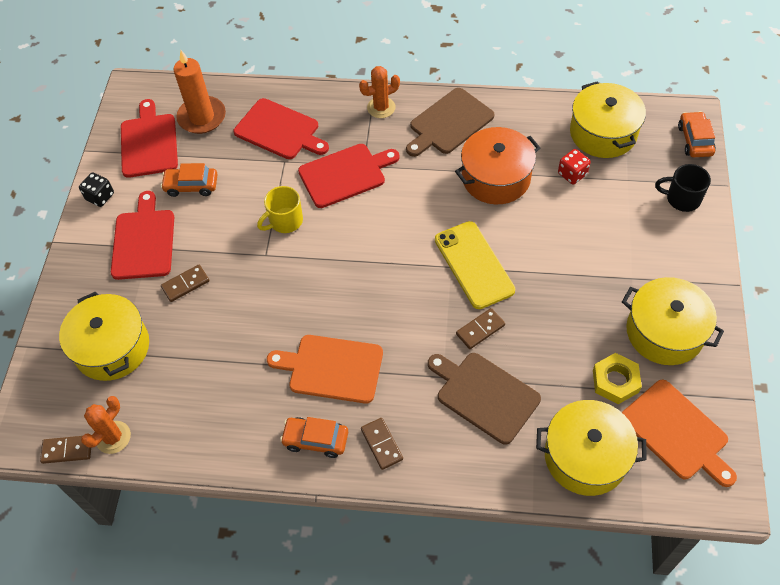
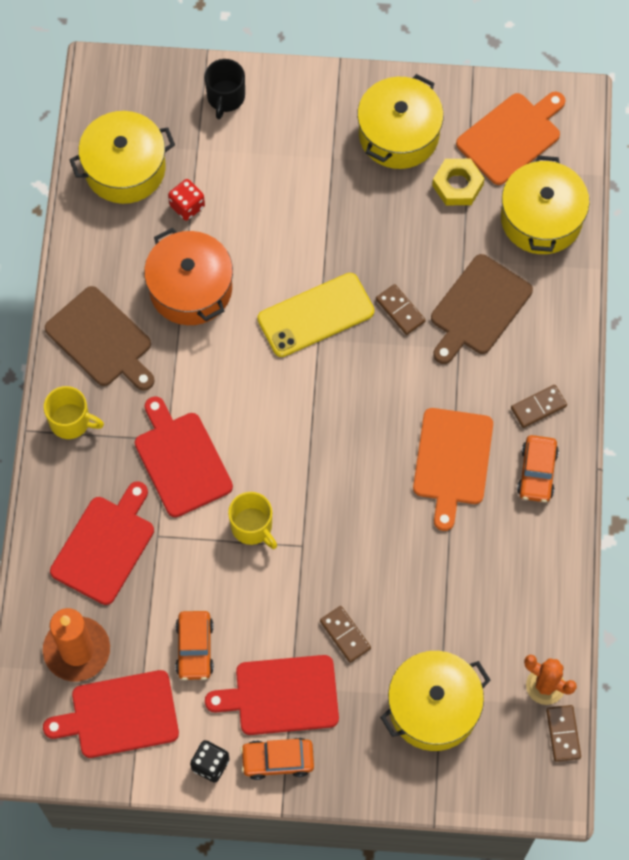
camera: 95 degrees left, 10 degrees up
(381, 108) = (71, 421): orange cactus -> yellow mug
(695, 140) = (140, 74): orange car -> orange car (277, 760)

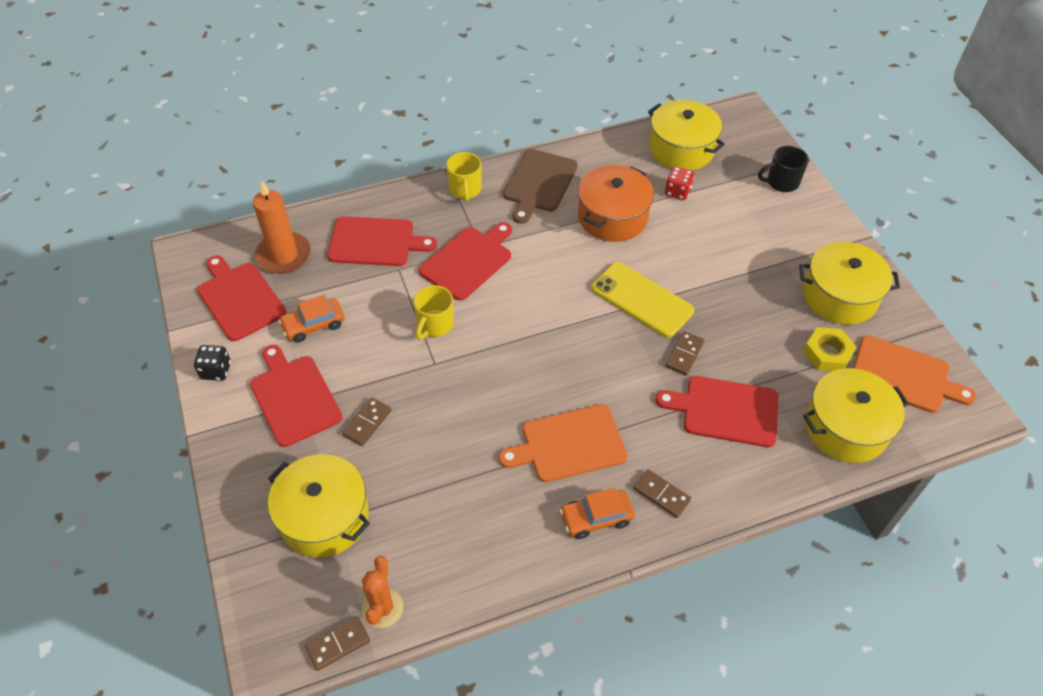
camera: 65 degrees right, 15 degrees down
(277, 760) = (234, 415): orange car -> none
(478, 308) = (725, 411): brown cutting board -> red cutting board

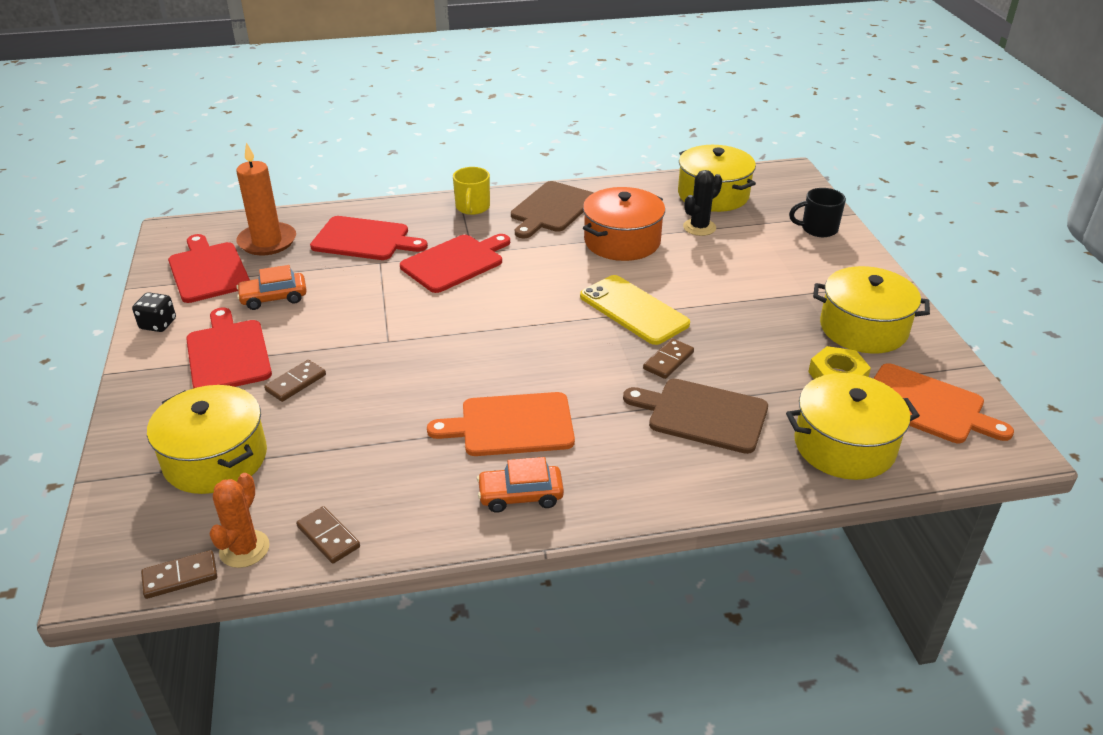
camera: 10 degrees right, 15 degrees down
(435, 325) = (400, 309): yellow mug -> none
(661, 494) = (604, 483): brown domino -> brown domino (328, 537)
(677, 192) = (699, 227): red dice -> black cactus
(725, 411) = (702, 415): red cutting board -> brown cutting board

